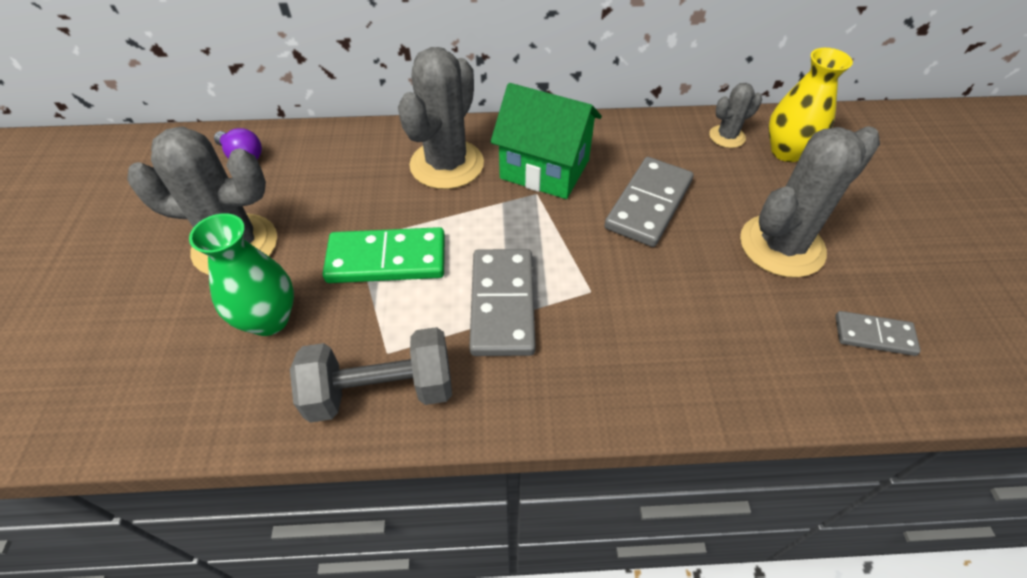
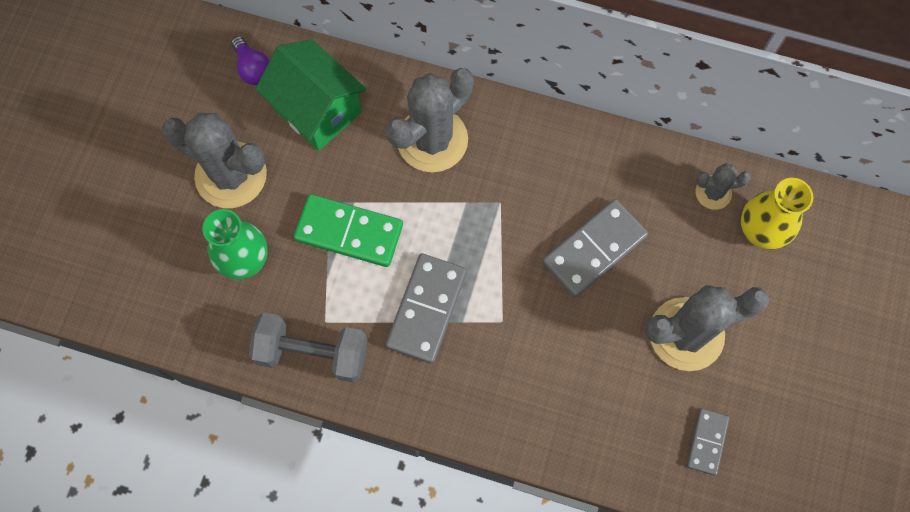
camera: 20 degrees right, 20 degrees up
(544, 169) = (519, 176): green house -> green house (317, 110)
(874, 335) = (706, 442): grey domino -> grey domino turned 75 degrees clockwise

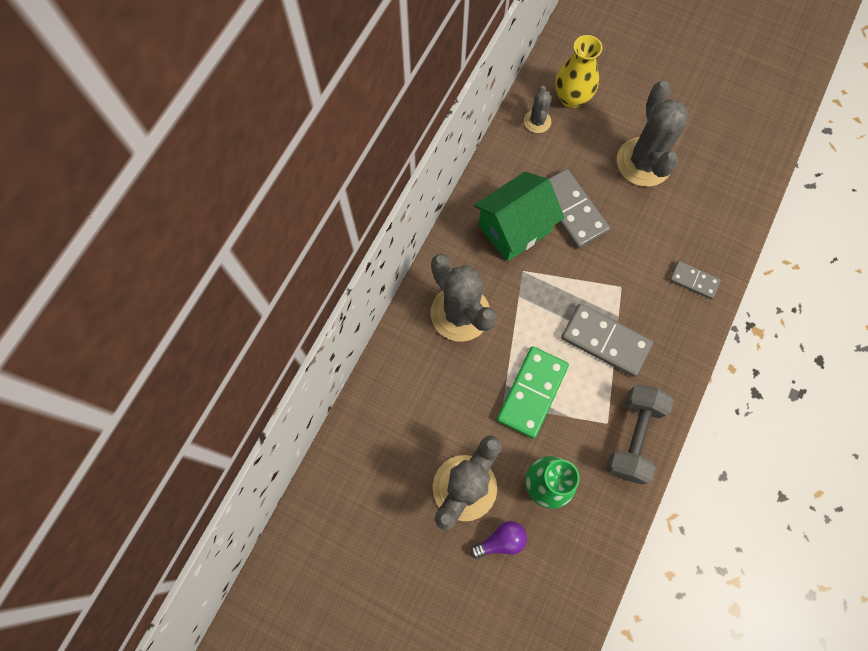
camera: 80 degrees left, 0 degrees up
(253, 68) = (363, 455): purple light bulb -> purple light bulb (501, 541)
(317, 110) = (415, 404): green house -> green house (514, 228)
(706, 442) = (723, 166): grey domino -> grey domino (693, 281)

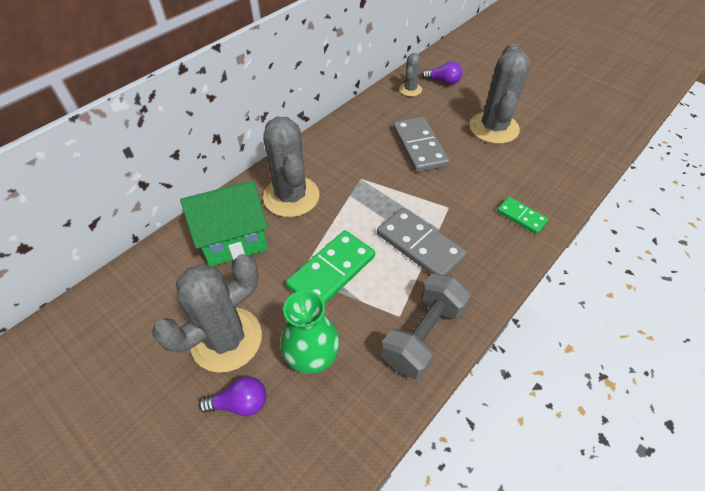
camera: 15 degrees right, 20 degrees down
(514, 228) = (365, 149): green house -> green house (234, 239)
(571, 98) = (443, 81): yellow vase -> purple light bulb
(693, 281) = (521, 216): grey domino -> green domino

